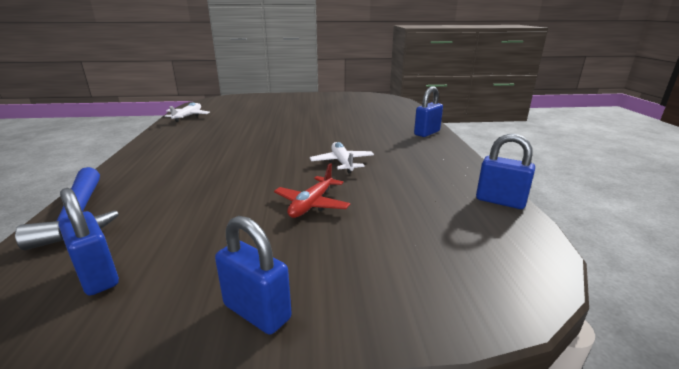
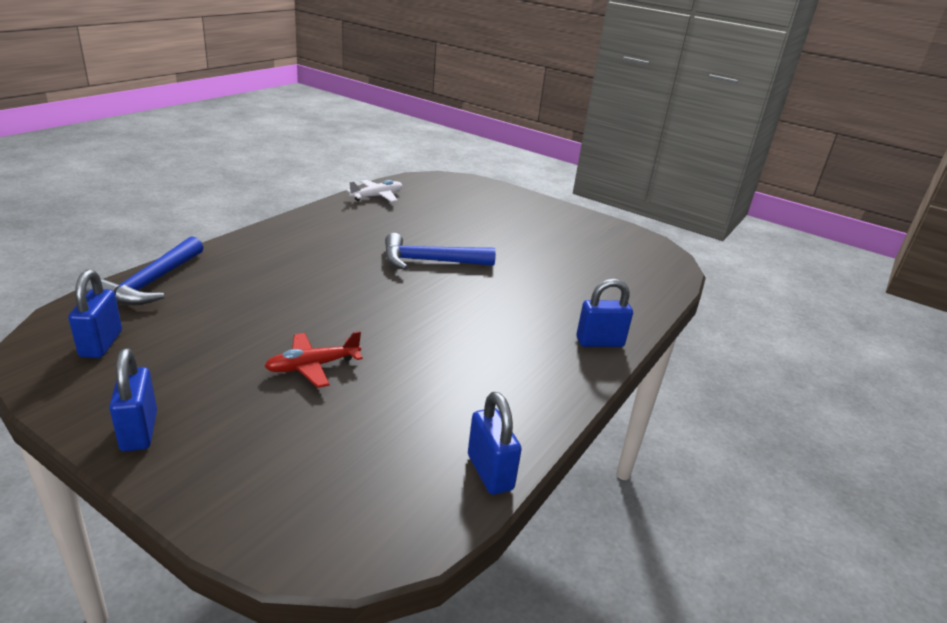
camera: 35 degrees right, 5 degrees up
(280, 132) = (429, 261): none -> blue hammer
(342, 163) = (421, 334): white plane -> none

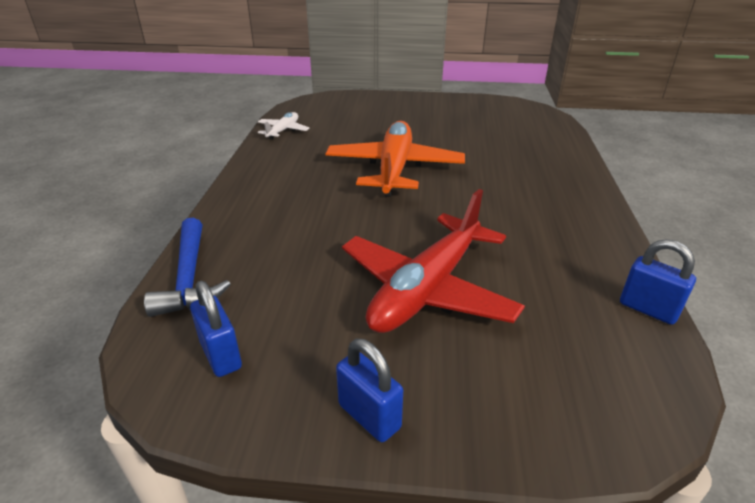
camera: 25 degrees left, 5 degrees up
(313, 366) = (427, 289): red plane -> red plane, size x2.15
(429, 261) = (394, 169): blue hammer -> orange plane
(599, 342) = (580, 185): blue padlock -> none

